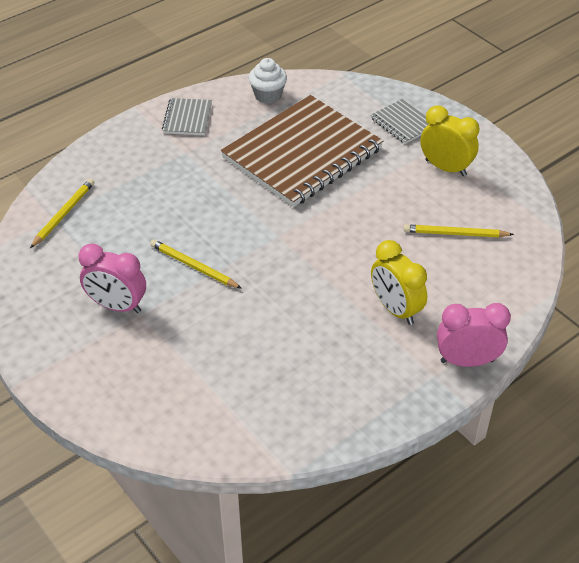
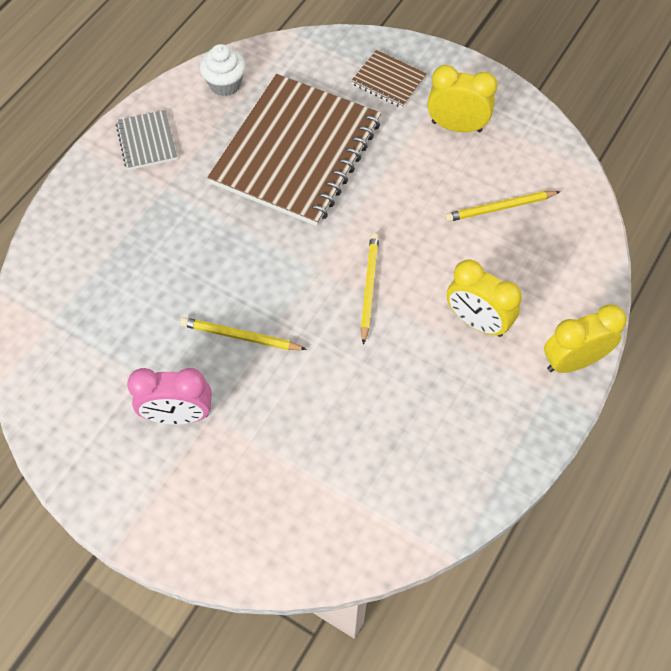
camera: 20 degrees left, 15 degrees up
(64, 214) = (61, 314): yellow pencil -> yellow pencil (369, 287)
(403, 123) = (388, 80): grey notebook -> brown notebook
(467, 361) = (573, 361): pink clock -> yellow clock

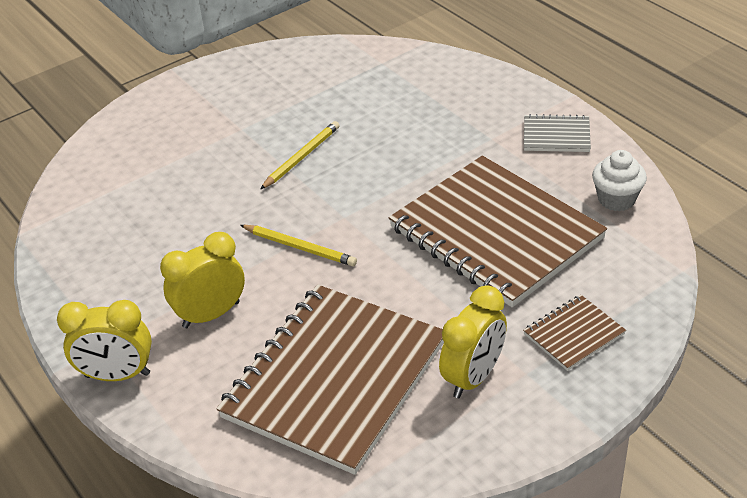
camera: 115 degrees right, 20 degrees down
(178, 415) = (253, 113): pink clock -> none
(500, 208) = (335, 379): yellow pencil -> brown notebook
(573, 361) = (117, 375): yellow clock -> yellow clock turned 90 degrees clockwise

